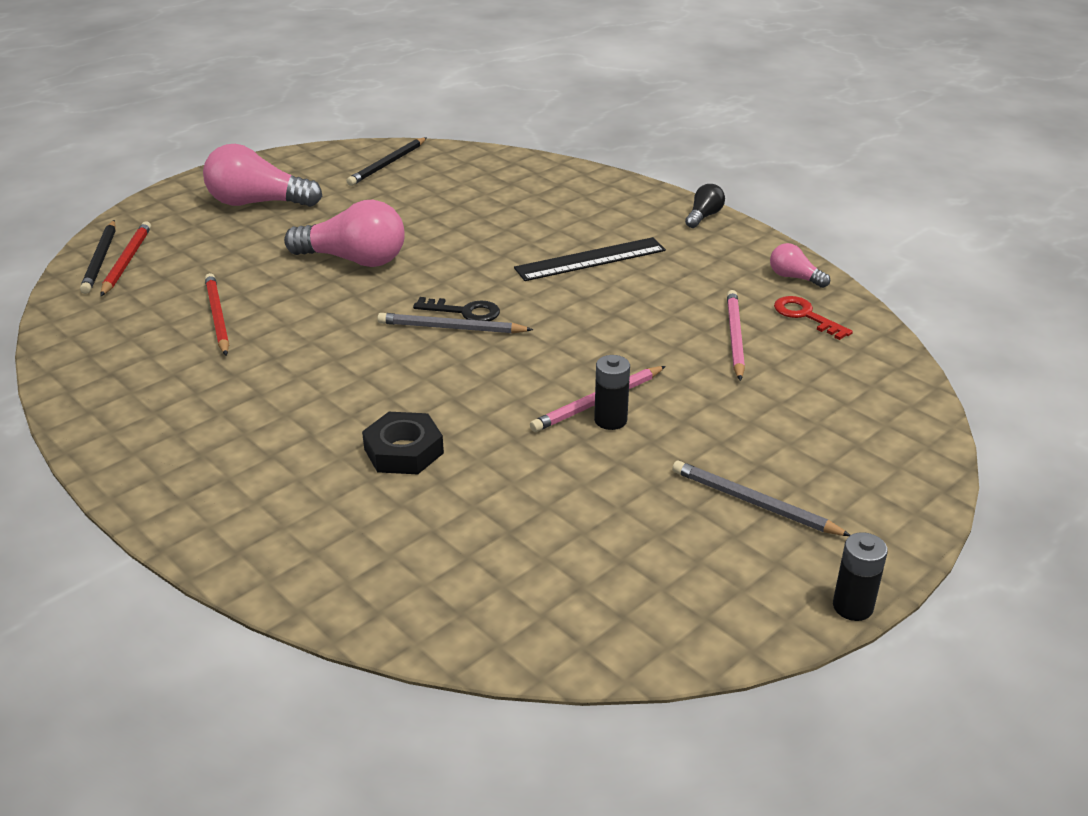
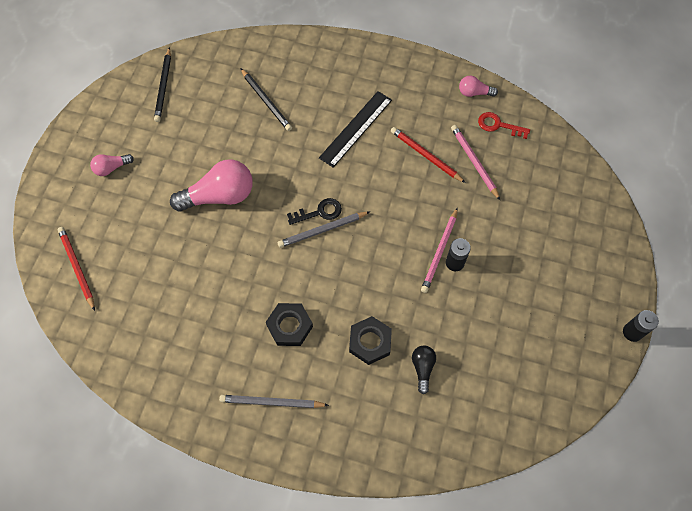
camera: 30 degrees left, 30 degrees up
(101, 259) = (58, 274): black pencil -> black pencil (266, 101)
(217, 317) = (180, 289): red pencil -> red pencil (425, 156)
(258, 203) = (111, 168): pink light bulb -> pink light bulb, size x0.50
(312, 395) = (290, 326): none -> black nut
(704, 216) = (392, 55): black light bulb -> black light bulb (422, 368)
(754, 503) = (555, 287): grey pencil -> grey pencil (271, 402)

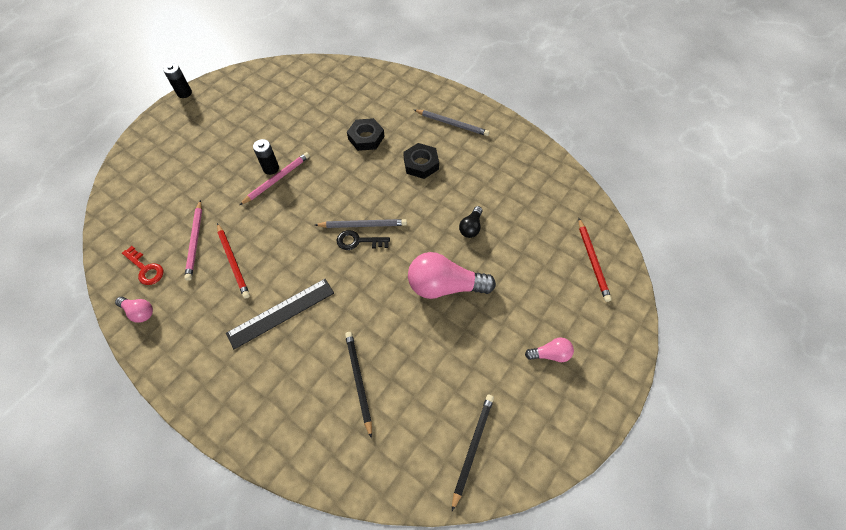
camera: 160 degrees left, 5 degrees down
(422, 368) = (338, 113): black light bulb -> black light bulb (471, 227)

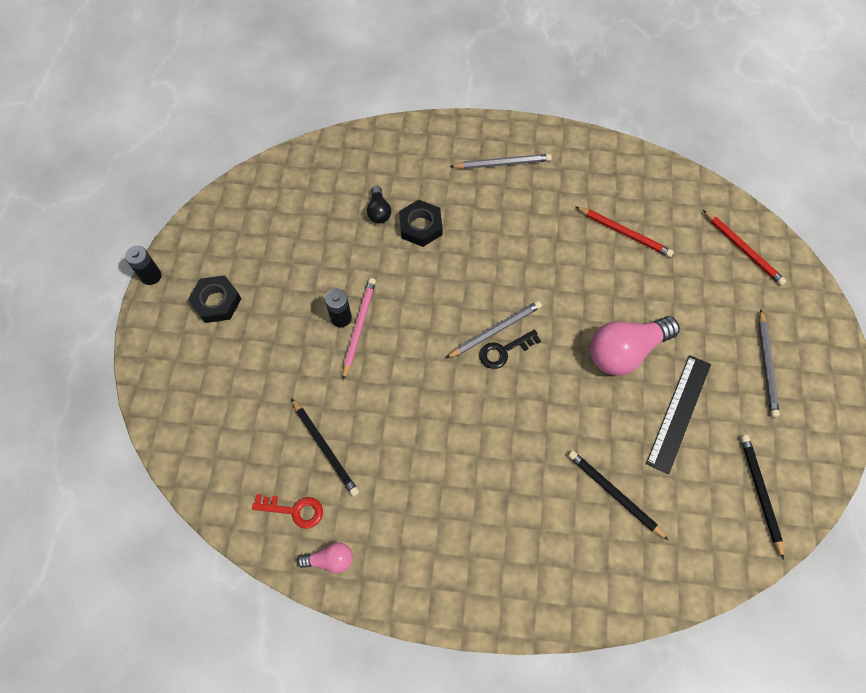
camera: 30 degrees left, 5 degrees up
(195, 241) = (325, 448): pink pencil -> black pencil
(233, 261) = (388, 447): red pencil -> red pencil (624, 233)
(281, 313) = (485, 472): black ruler -> black ruler (679, 413)
(421, 164) = (504, 228): black nut -> black nut (216, 302)
(471, 227) = (606, 274): black light bulb -> black light bulb (379, 211)
(550, 354) = (766, 365): pink light bulb -> grey pencil

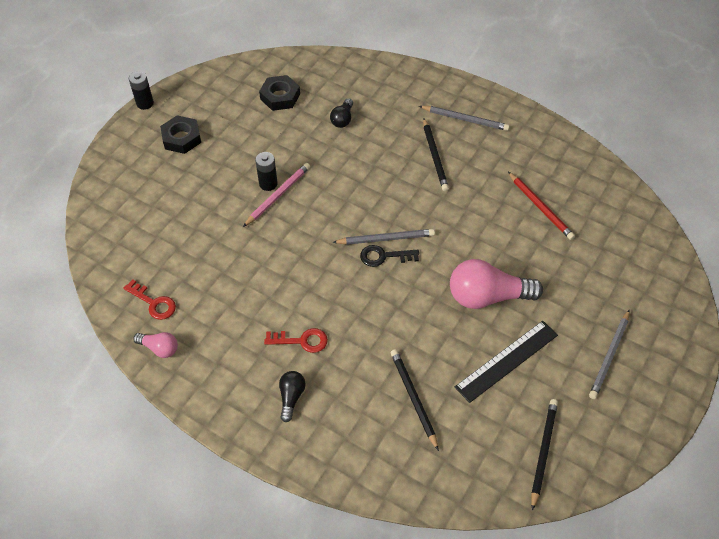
camera: 25 degrees right, 10 degrees down
(325, 448) = (202, 269): black pencil -> black pencil (435, 156)
(420, 226) = (369, 142): black nut -> black nut (280, 96)
(473, 482) = (302, 341): none -> red key
(496, 550) = (291, 397): none -> black light bulb
(743, 249) = (642, 258): red pencil -> none

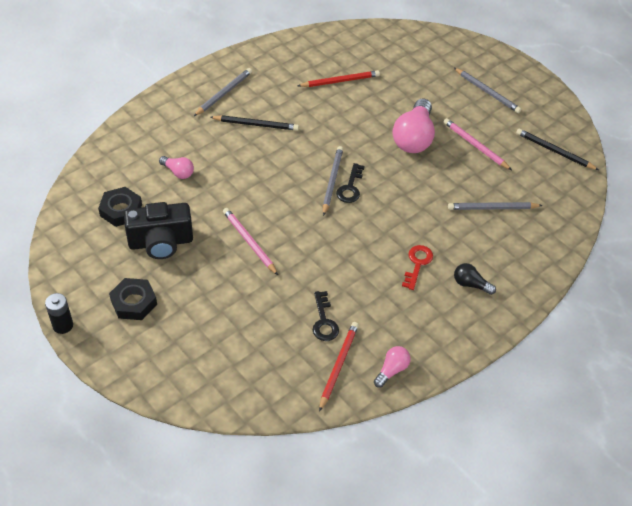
camera: 75 degrees left, 5 degrees down
(154, 303) = (338, 365): red key -> red pencil
(202, 278) = (324, 321): none -> black key
(253, 134) = (161, 242): none -> black camera
(268, 184) = (231, 246): black battery -> none
(342, 119) = (178, 172): black light bulb -> pink light bulb
(413, 398) = (492, 208): black pencil -> grey pencil
(507, 361) = (475, 145): black ruler -> pink pencil

